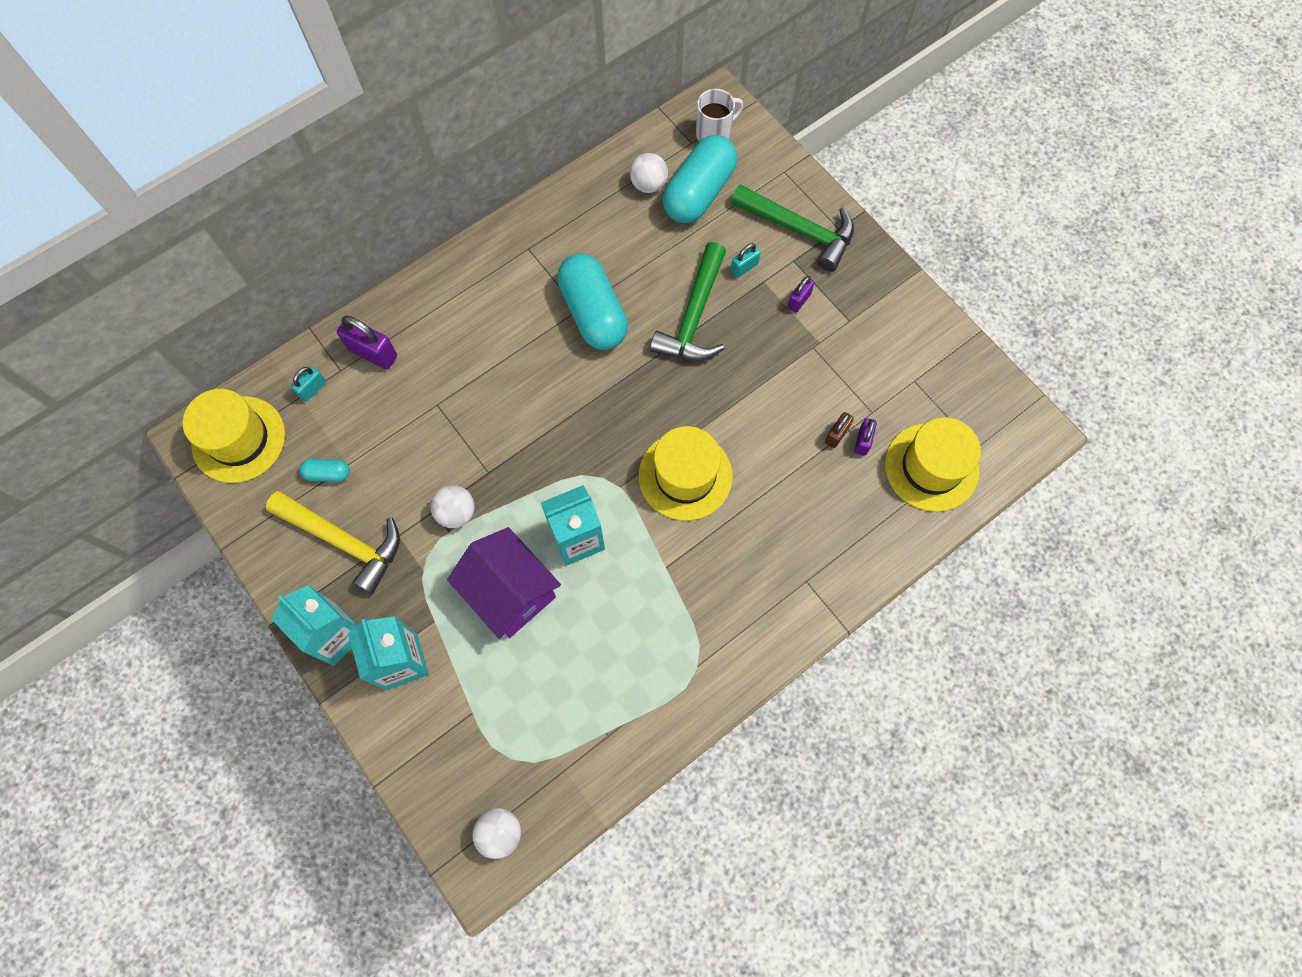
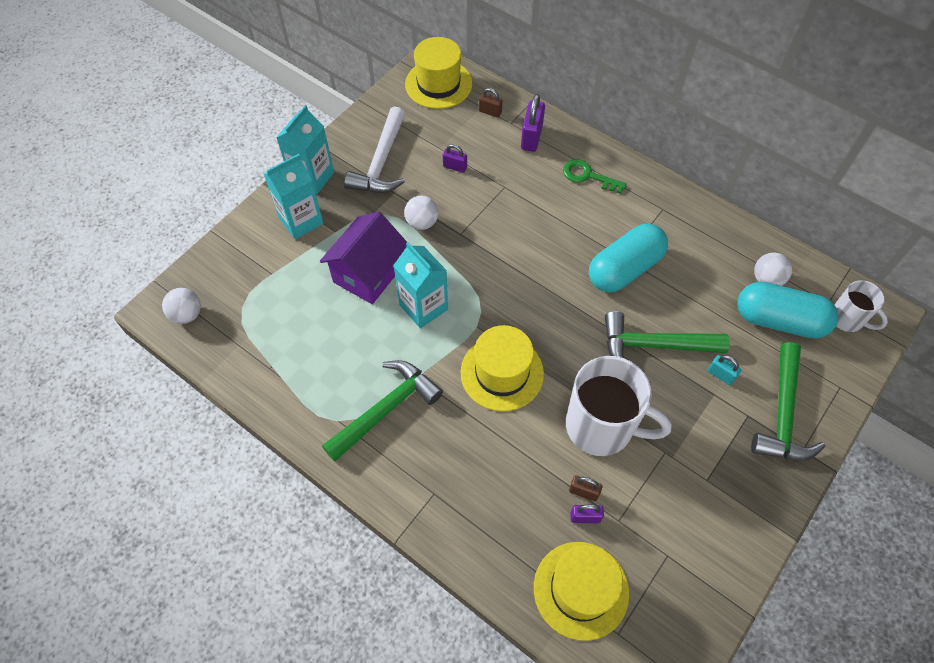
camera: 75 degrees right, 10 degrees down
(313, 389) = (490, 112): turquoise padlock -> brown padlock
(328, 473) = (429, 139): turquoise capsule -> none
(344, 541) = (381, 162): yellow hammer -> white hammer
(455, 309) = (588, 176): none -> green key
(697, 610) = (386, 409): none -> green hammer
(772, 396) = (601, 426): none -> white mug
(799, 300) = (708, 429): purple padlock -> purple padlock (455, 167)

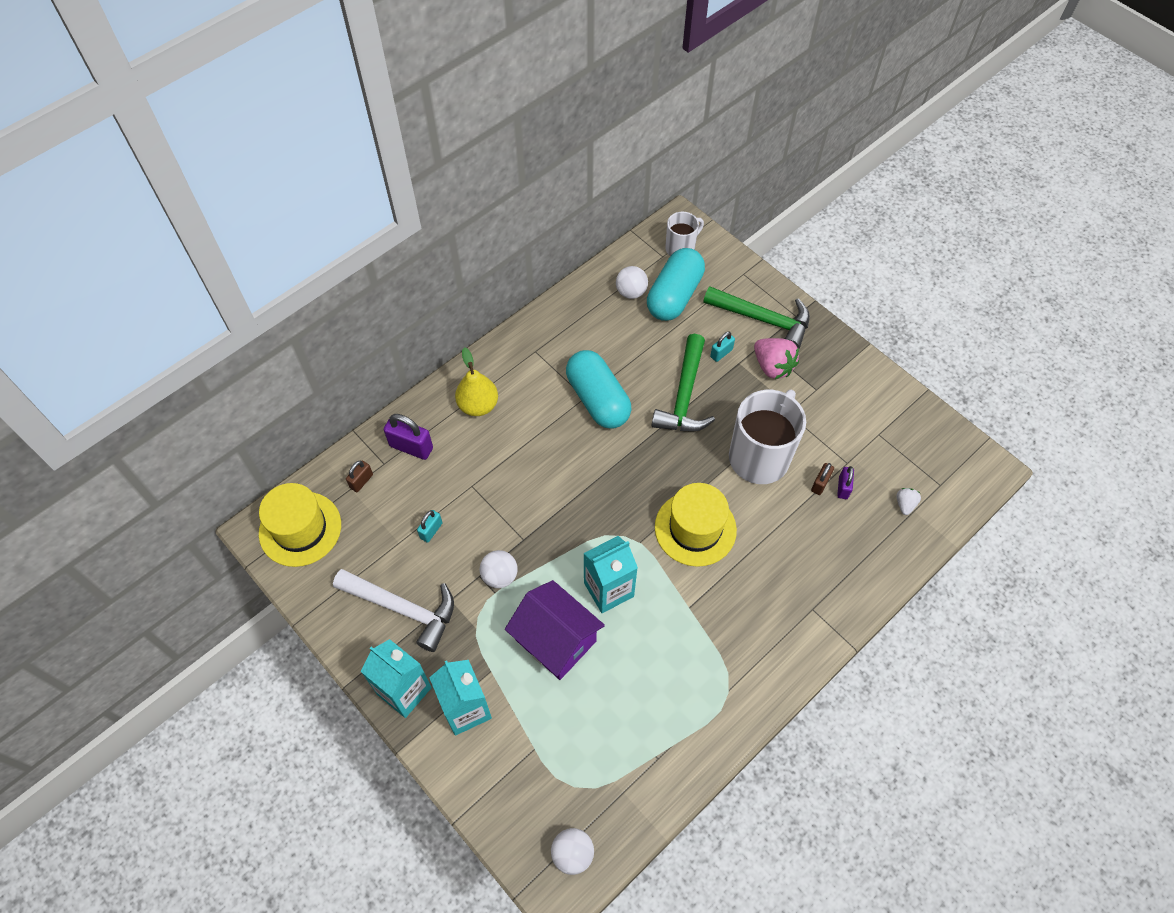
camera: 80 degrees left, 0 degrees up
(386, 409) = (721, 641): green hammer -> none
(455, 167) = (431, 530): purple padlock -> turquoise padlock
(581, 590) = (905, 504): yellow hat -> white strawberry
(588, 176) = (478, 405): green key -> yellow pear
(721, 430) = (772, 366): none -> pink strawberry

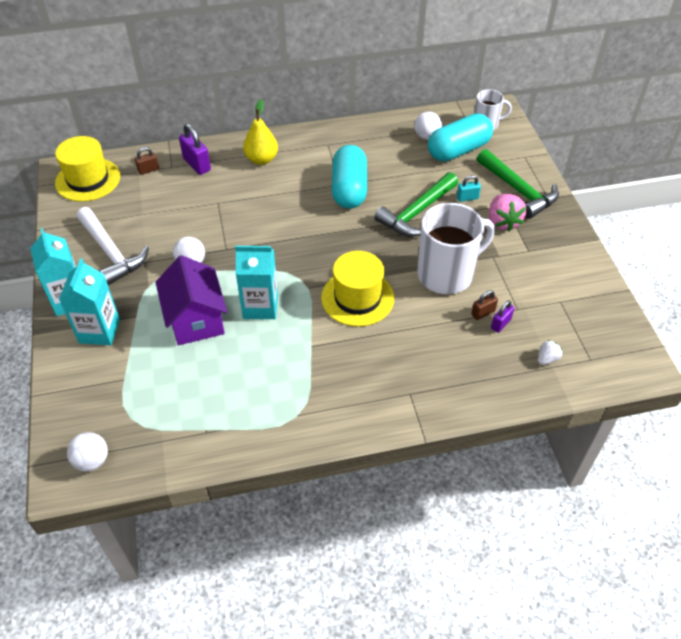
camera: 30 degrees right, 10 degrees down
(431, 530) = (168, 216): turquoise padlock -> none

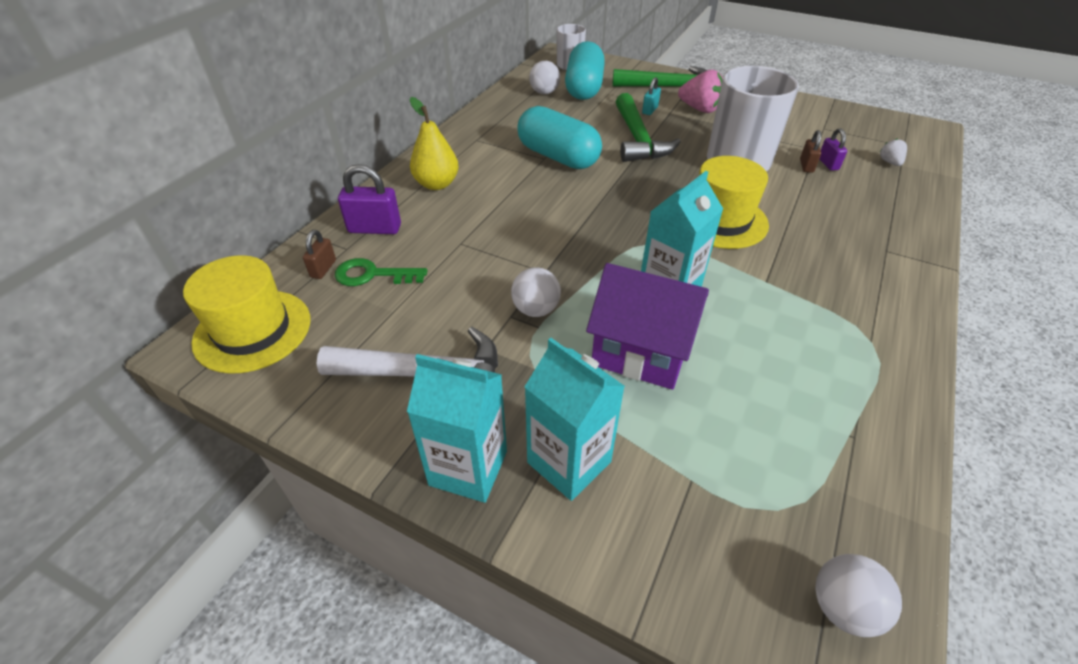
camera: 50 degrees left, 5 degrees down
(160, 189) = (372, 275): none -> green key

